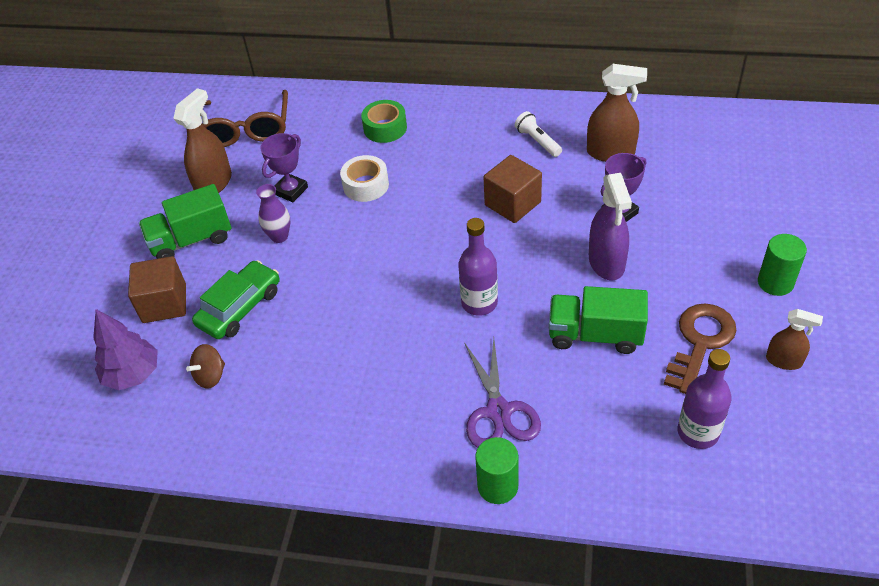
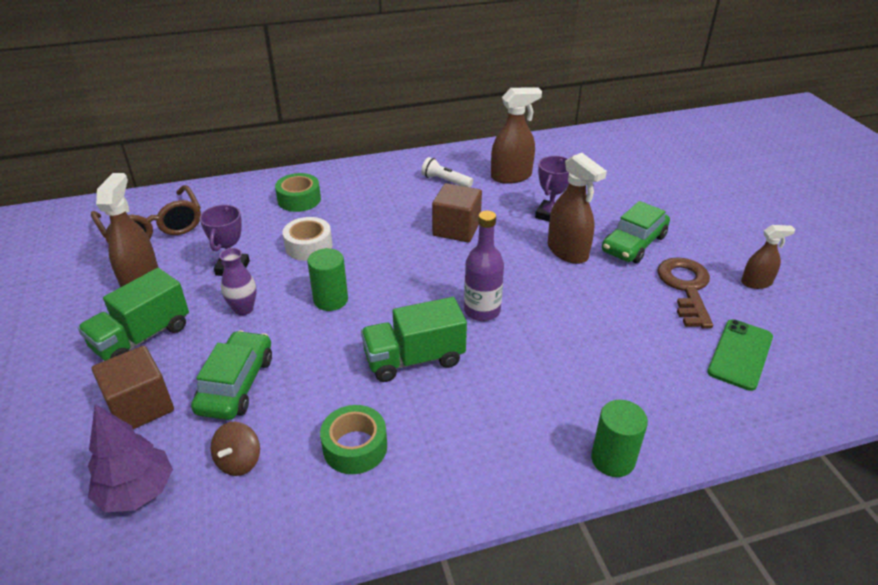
camera: 30 degrees left, 10 degrees down
(299, 396) = (355, 447): none -> green tape
(498, 411) = (565, 393): purple scissors -> none
(595, 335) = (600, 307): green truck -> green truck (414, 359)
(606, 262) = (567, 251): purple spray bottle -> brown spray bottle
(684, 273) = (633, 243): none -> green car
(698, 432) = (740, 354): purple bottle -> green phone
(775, 282) = (704, 232): green cylinder -> green cylinder (330, 300)

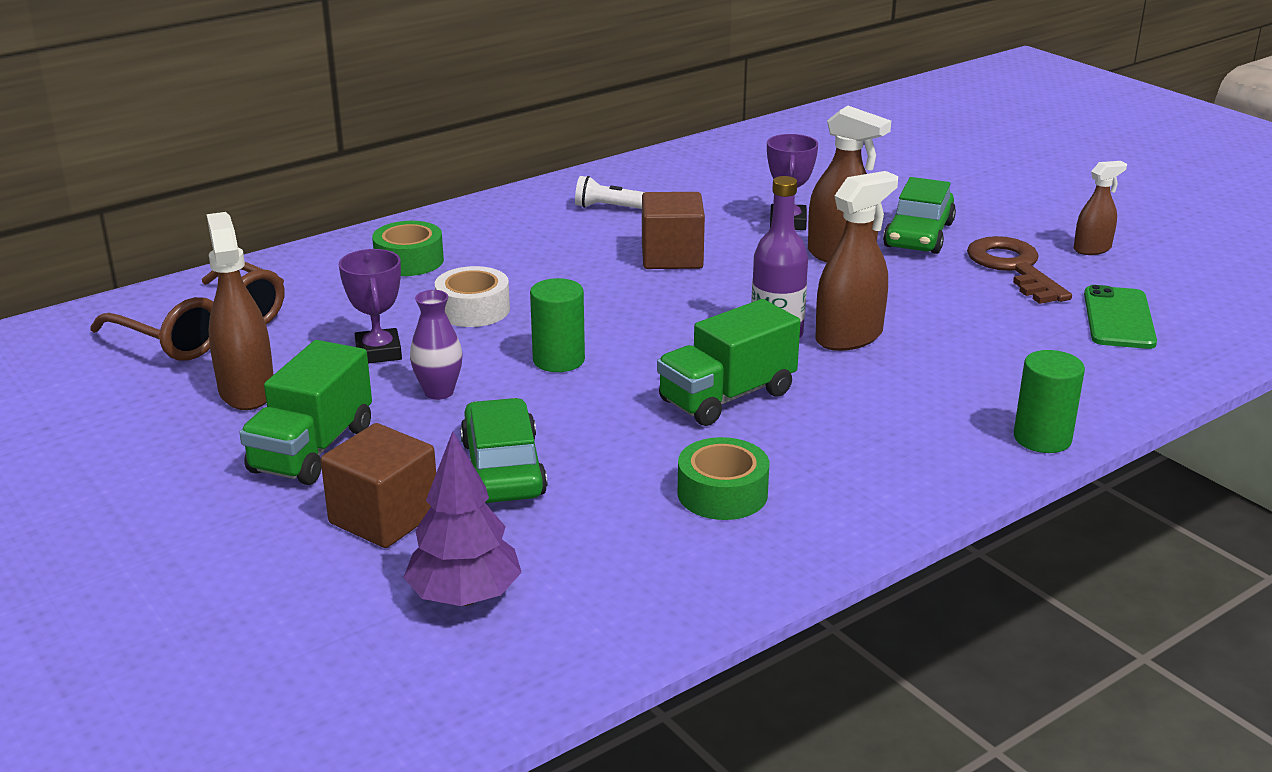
camera: 20 degrees left, 10 degrees down
(239, 461) = (579, 539): brown spinning top -> none
(511, 176) = (702, 189): brown spray bottle -> brown spray bottle (849, 337)

